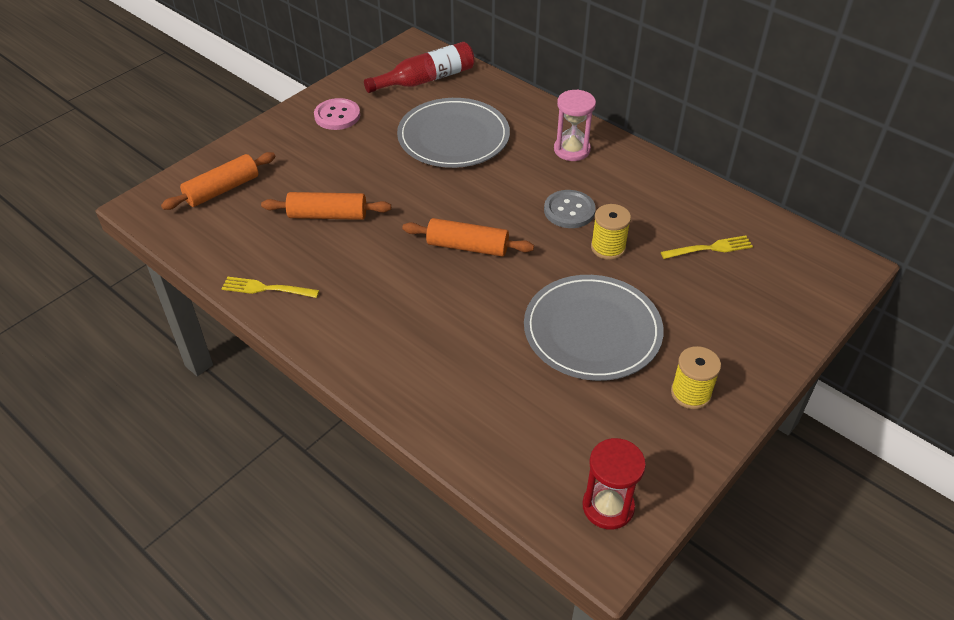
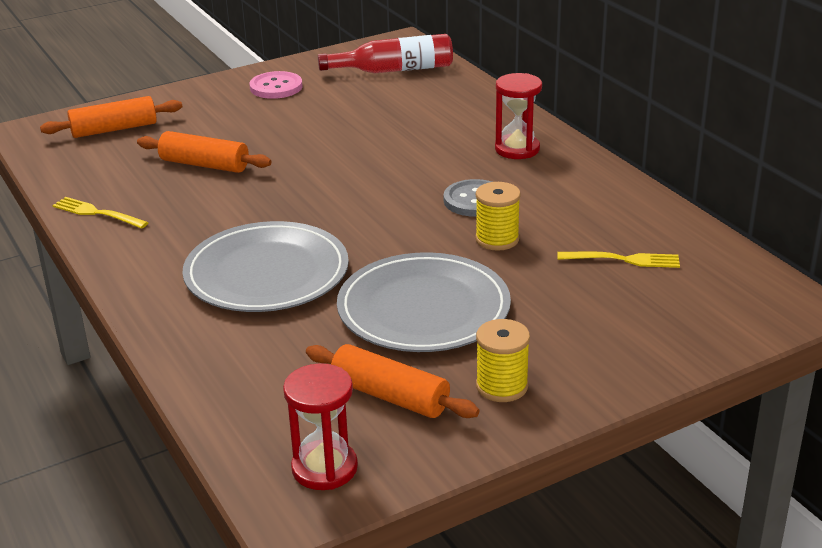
camera: 20 degrees right, 15 degrees down
(453, 137) = (389, 120): grey plate -> grey plate (266, 273)
(467, 246) = (335, 213): orange rolling pin -> orange rolling pin (390, 396)
(572, 150) = (517, 149): pink hourglass -> red hourglass

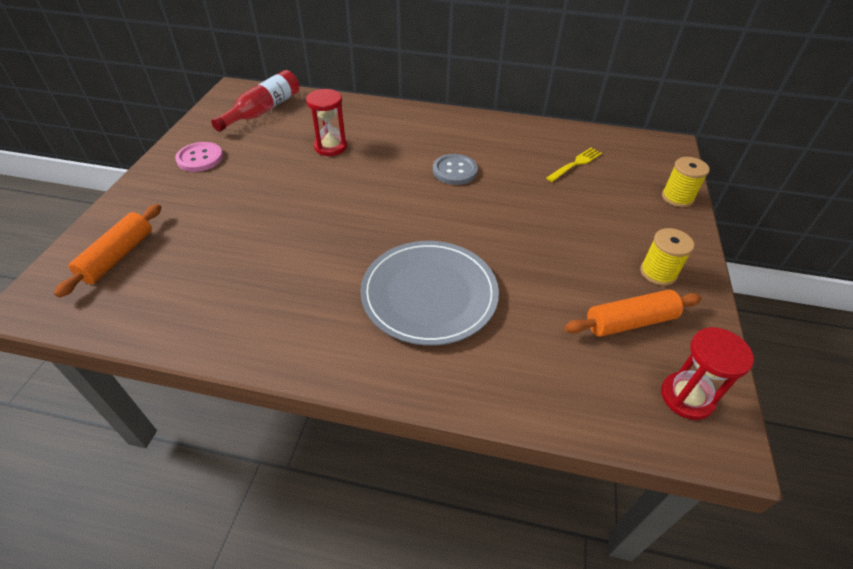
camera: 50 degrees left, 15 degrees up
(97, 213) = (227, 334): yellow fork -> none
(204, 165) = (247, 243): orange rolling pin -> none
(423, 308) = (548, 254): grey plate -> none
(497, 239) = (506, 188): yellow spool -> yellow spool (677, 198)
(517, 149) = (421, 128): red hourglass -> red hourglass (330, 147)

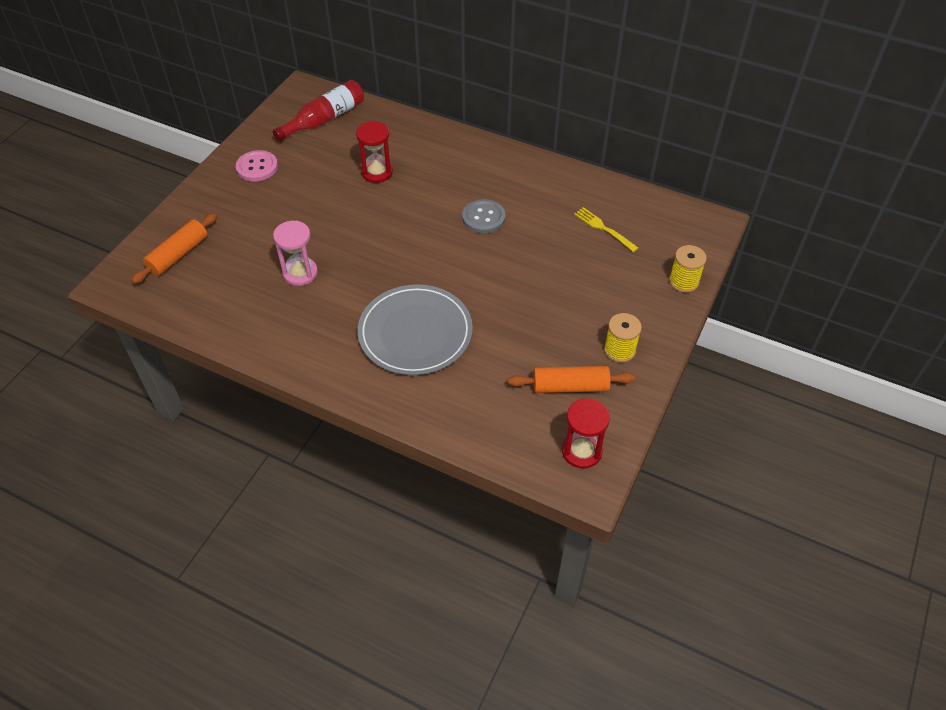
camera: 15 degrees right, 5 degrees up
(273, 252) = (300, 273): none -> pink hourglass
(575, 164) = (604, 229): yellow fork -> yellow fork turned 105 degrees counterclockwise

